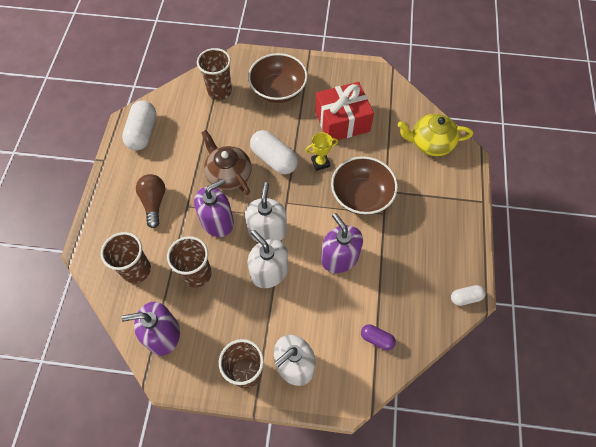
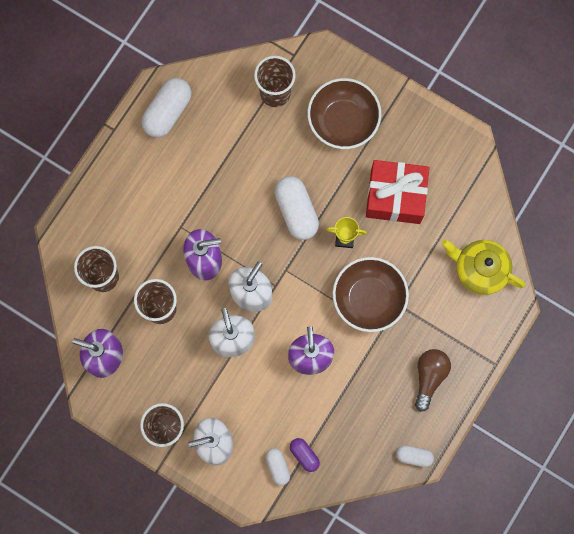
camera: 25 degrees right, 15 degrees up
(154, 202) = (148, 207): brown light bulb -> brown light bulb (429, 377)
(228, 174) = (239, 208): brown teapot -> none
(359, 360) = (278, 467): none -> white capsule

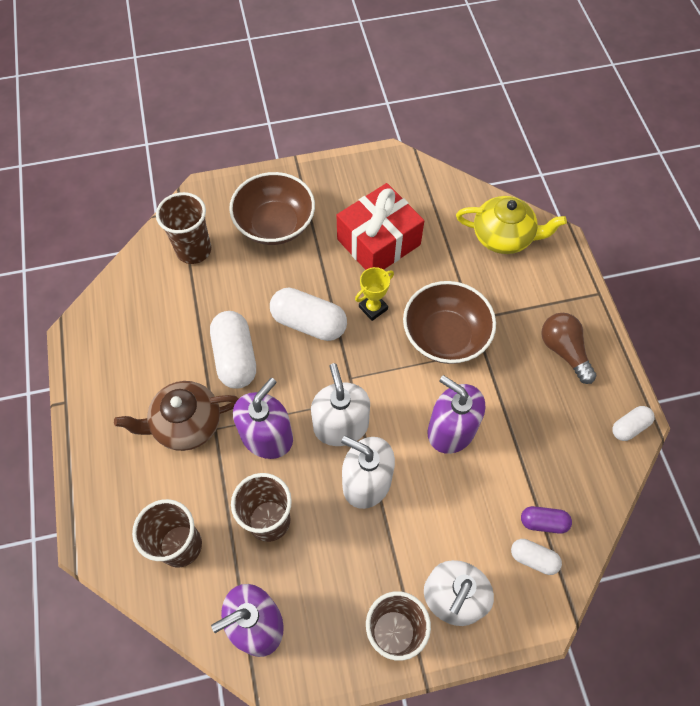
camera: 45 degrees left, 15 degrees down
(167, 208) = (186, 424): none -> brown teapot
(168, 112) = (107, 343): white capsule -> white capsule (235, 357)
(479, 269) = (503, 237): yellow teapot -> yellow teapot turned 150 degrees counterclockwise

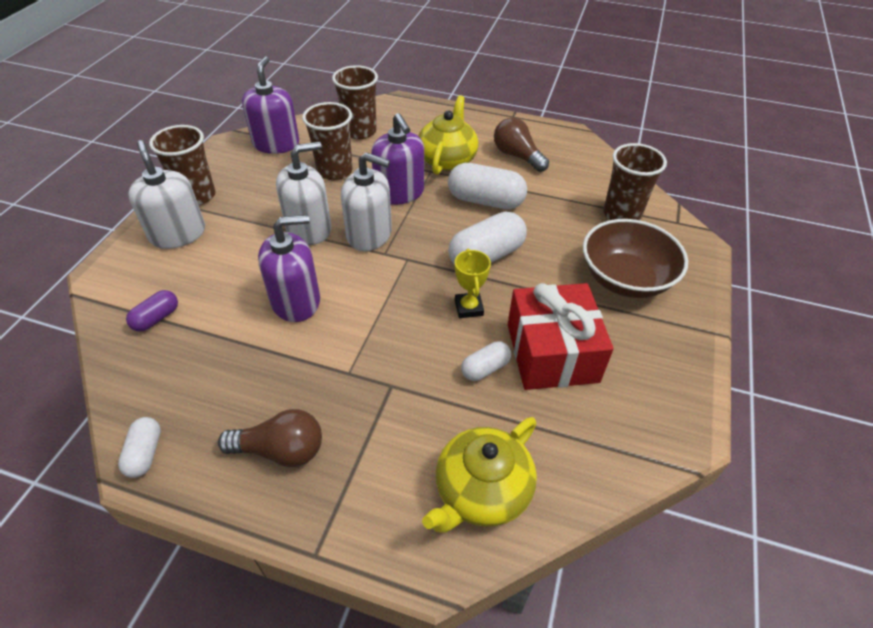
camera: 120 degrees right, 15 degrees down
(145, 363) = (517, 156): none -> brown light bulb
(186, 424) = (447, 159): brown teapot -> yellow teapot
(445, 336) = (391, 349): brown bowl -> none
(533, 558) = (142, 295): white capsule -> white capsule (485, 368)

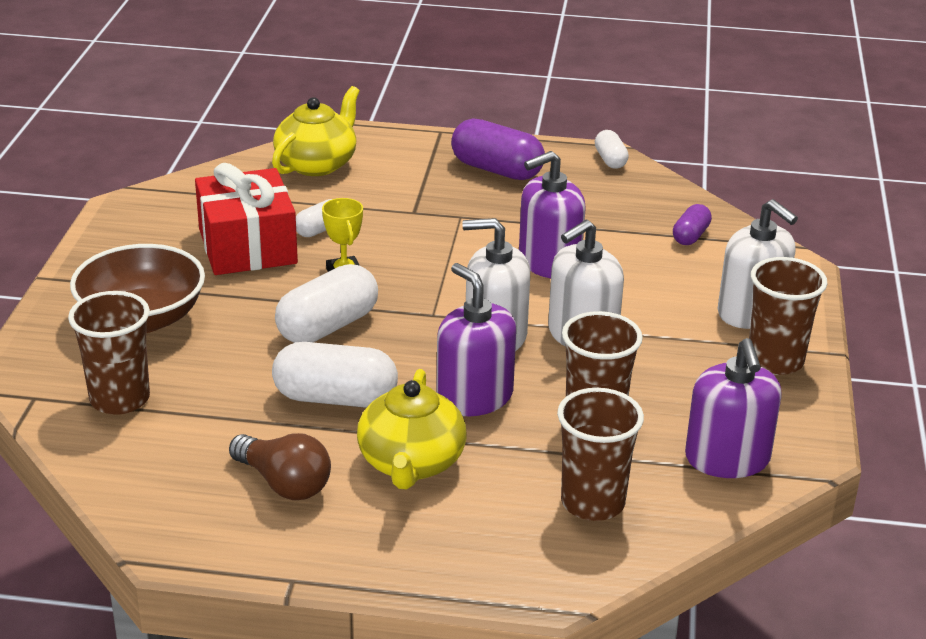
camera: 170 degrees right, 15 degrees down
(280, 450) = (497, 170): brown light bulb -> purple capsule

